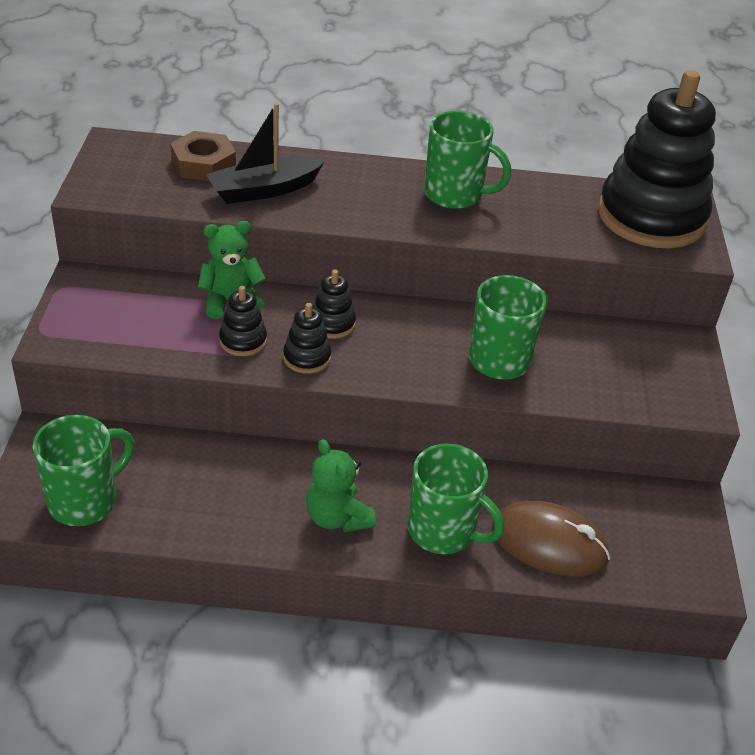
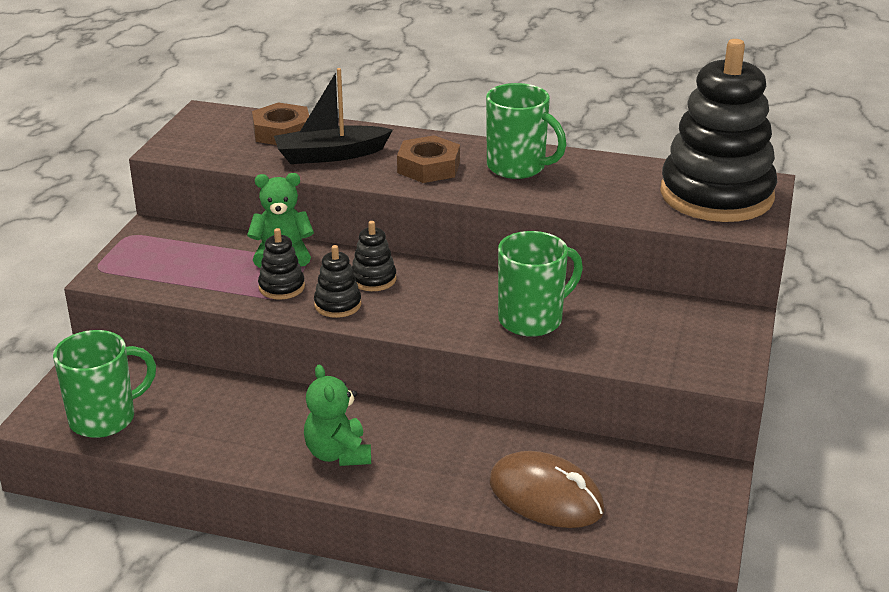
camera: 15 degrees right, 10 degrees down
(368, 200) = (428, 167): none -> brown nut
(443, 531) = (440, 476): green mug -> none

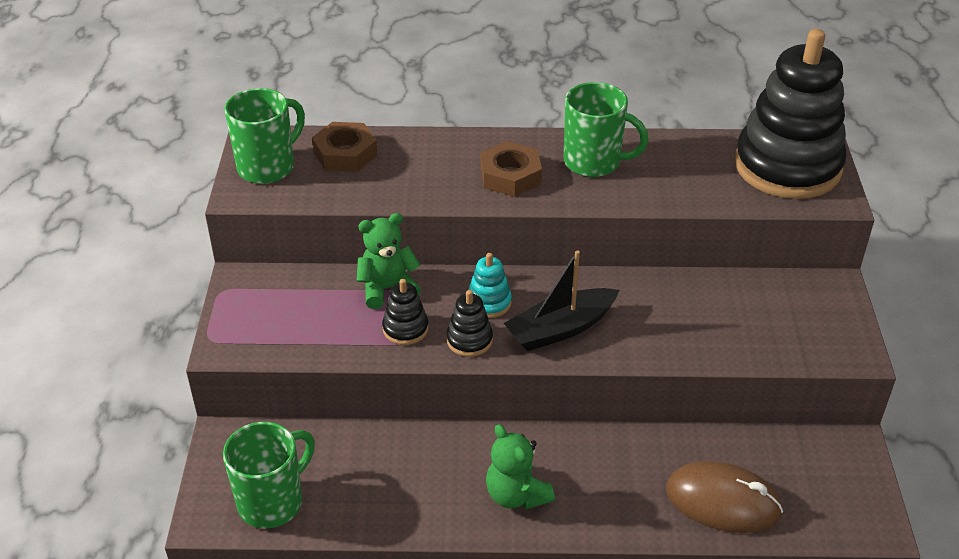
camera: 15 degrees left, 10 degrees up
(330, 155) = (408, 176): black boat -> black boat (560, 329)
(373, 279) = (489, 303): black stacking toy -> turquoise stacking toy
(532, 319) = (657, 323): green mug -> green mug (268, 167)

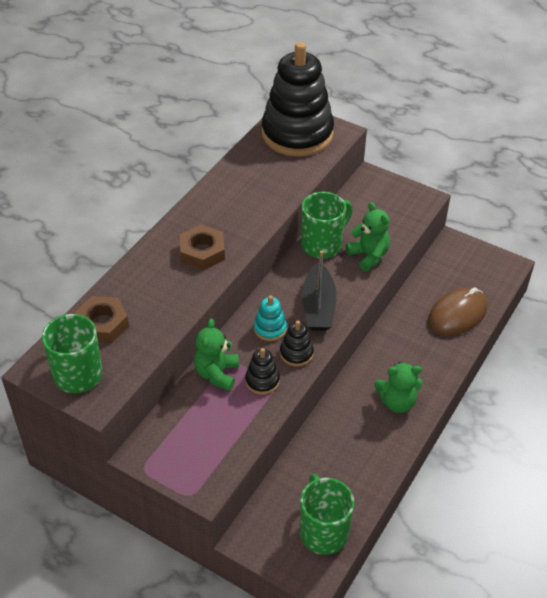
camera: 60 degrees left, 5 degrees up
(594, 162) = (223, 208): green mug -> green mug (322, 245)
(690, 340) = (368, 256): none -> green teddy bear

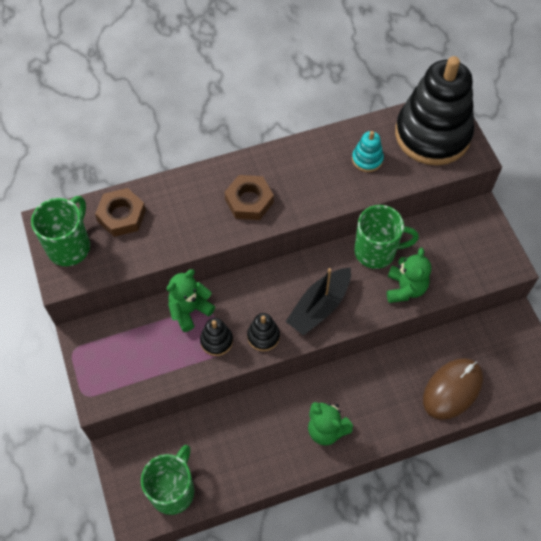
camera: 40 degrees right, 15 degrees up
(270, 329) = (263, 299): turquoise stacking toy -> turquoise stacking toy (367, 159)
(457, 314) = (452, 389): brown mouse -> brown mouse turned 45 degrees counterclockwise

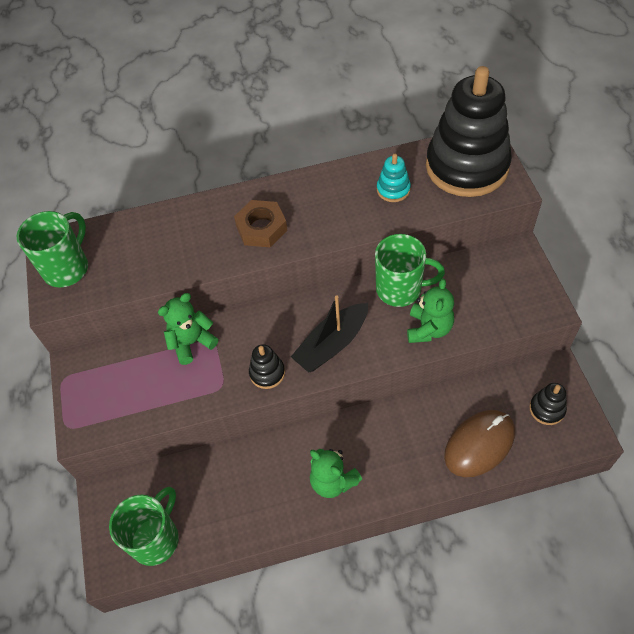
camera: 10 degrees right, 5 degrees down
(121, 215) = (126, 239): brown nut -> none
(216, 341) = (216, 376): black stacking toy -> black stacking toy (547, 409)

